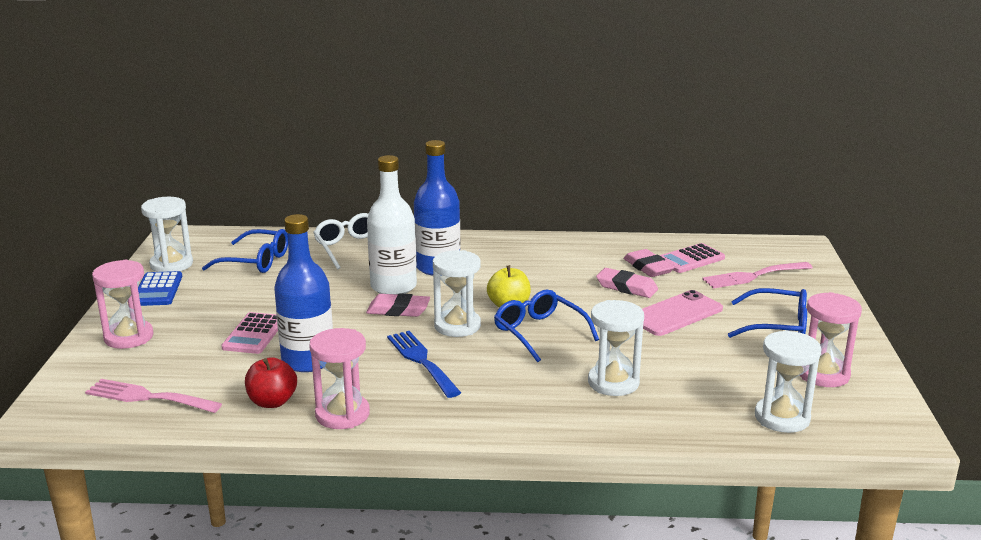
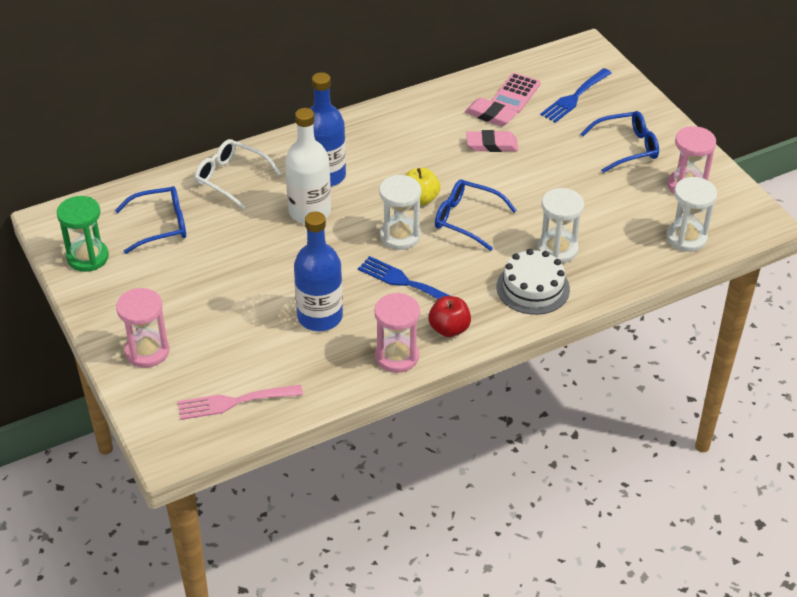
camera: 30 degrees left, 20 degrees up
(158, 290) = (110, 291): blue calculator -> none
(171, 264) = (88, 257): white hourglass -> green hourglass
(254, 334) = (249, 307): pink calculator -> none
(272, 402) = (334, 366): red apple -> red apple (449, 329)
(398, 310) = (338, 236): pink eraser -> none
(551, 405) = (533, 288): none -> white cake
(675, 314) = (549, 161): pink phone -> none
(753, 276) = (574, 97): pink fork -> blue fork

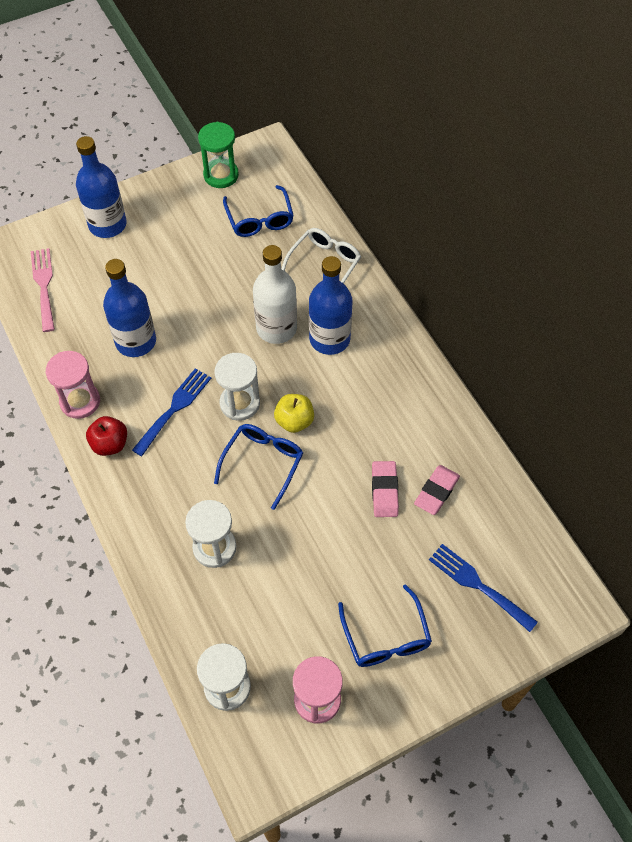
camera: 90 degrees right, 15 degrees up
(147, 351) = (107, 225): pink hourglass -> blue bottle
(515, 94) = (478, 519): pink calculator -> none
(533, 288) = (159, 520): white cake -> none

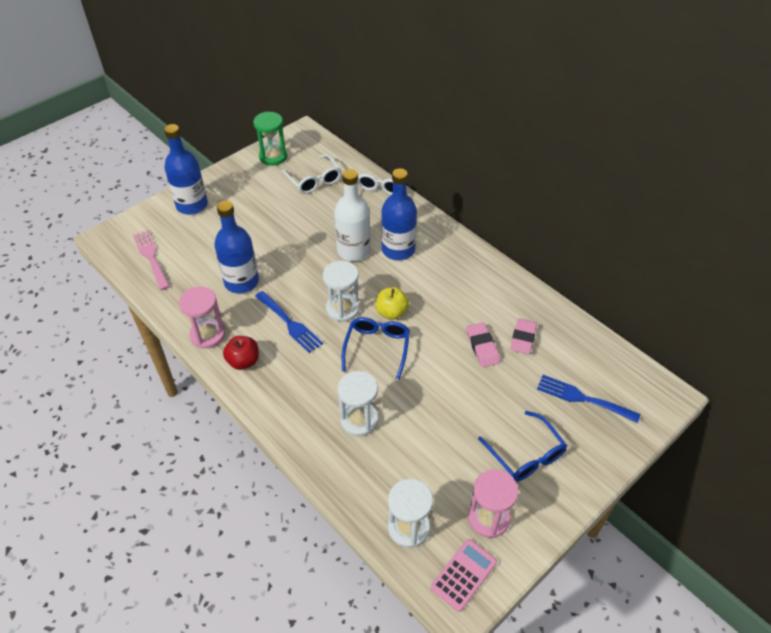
camera: 15 degrees left, 10 degrees down
(174, 408) = (290, 323): blue fork -> blue fork turned 120 degrees clockwise
(259, 219) = (314, 180): blue glasses -> white glasses
(268, 755) = (463, 574): none -> pink calculator

